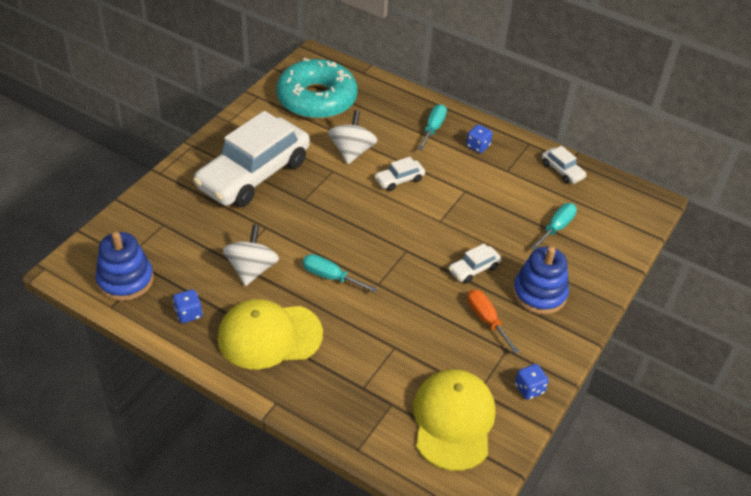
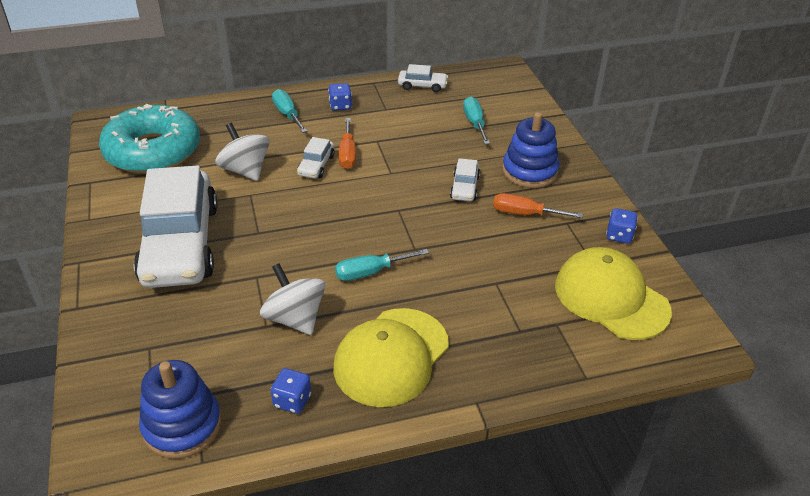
camera: 45 degrees left, 5 degrees down
(430, 186) = (347, 154): none -> orange screwdriver

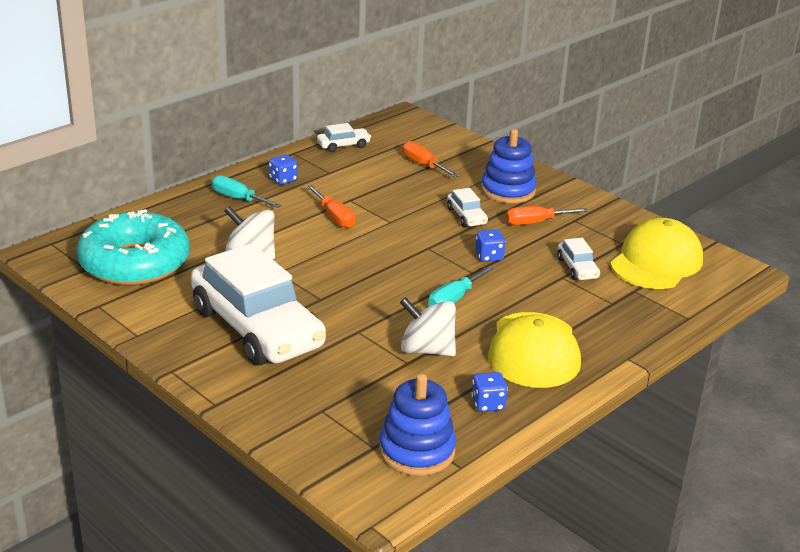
camera: 30 degrees left, 10 degrees down
(316, 165) = (315, 233): white car -> white car (577, 268)
(474, 123) = (423, 165): turquoise screwdriver -> orange screwdriver
(611, 298) = (656, 262): yellow cap -> yellow cap turned 105 degrees clockwise
(619, 236) = (622, 218): blue dice -> blue dice (489, 257)

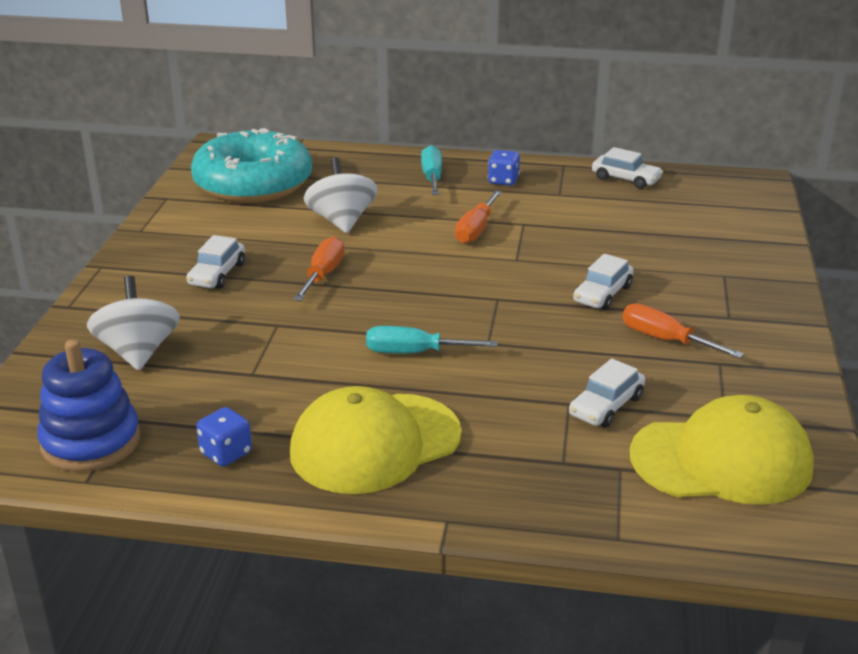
camera: 55 degrees right, 0 degrees up
(256, 328) = (217, 274): white car -> white car, size x0.40
(423, 165) = (668, 230): orange screwdriver -> orange screwdriver (323, 275)
(427, 350) = (290, 375): white spinning top -> white spinning top (138, 352)
(489, 257) = (537, 340): blue dice -> none
(508, 190) = (707, 296): blue stacking toy -> none

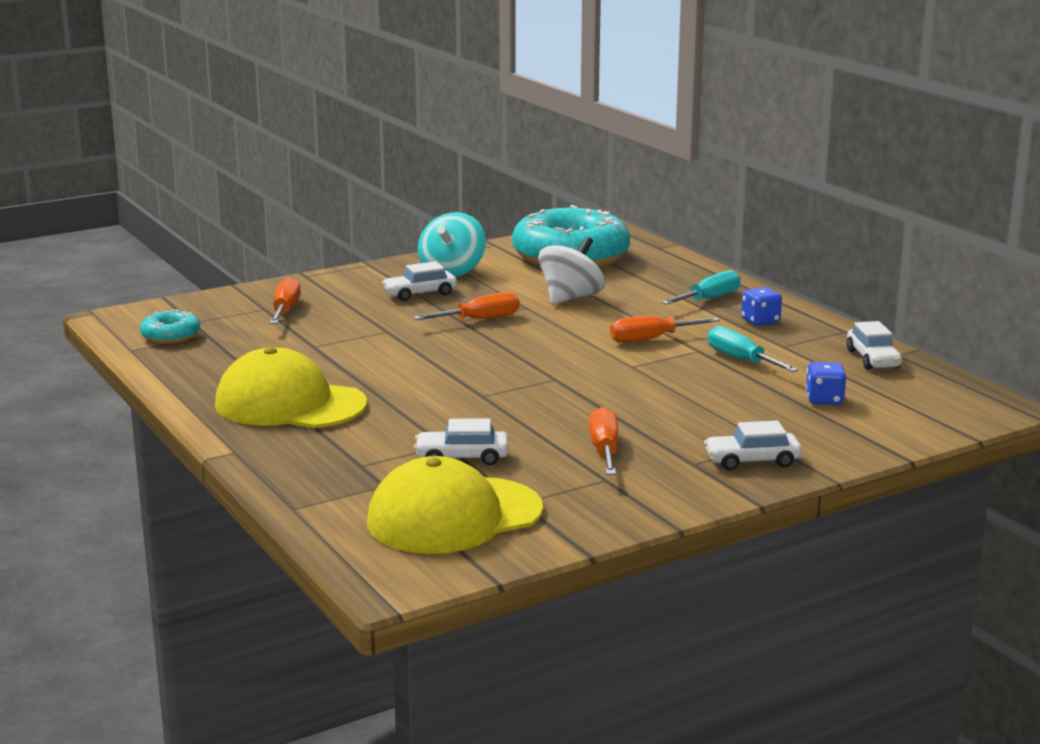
camera: 50 degrees right, 10 degrees down
(91, 442) = (171, 336): blue stacking toy -> turquoise donut
(138, 352) = (285, 310): white spinning top -> orange screwdriver
(192, 240) = (452, 271): none -> turquoise spinning top
(226, 453) = (213, 371): blue dice -> blue dice (824, 400)
(414, 353) = (424, 378): turquoise screwdriver -> turquoise screwdriver (741, 360)
(602, 294) = (635, 409): white car -> white car (752, 461)
(721, 460) = (454, 516): yellow cap -> yellow cap turned 105 degrees clockwise

